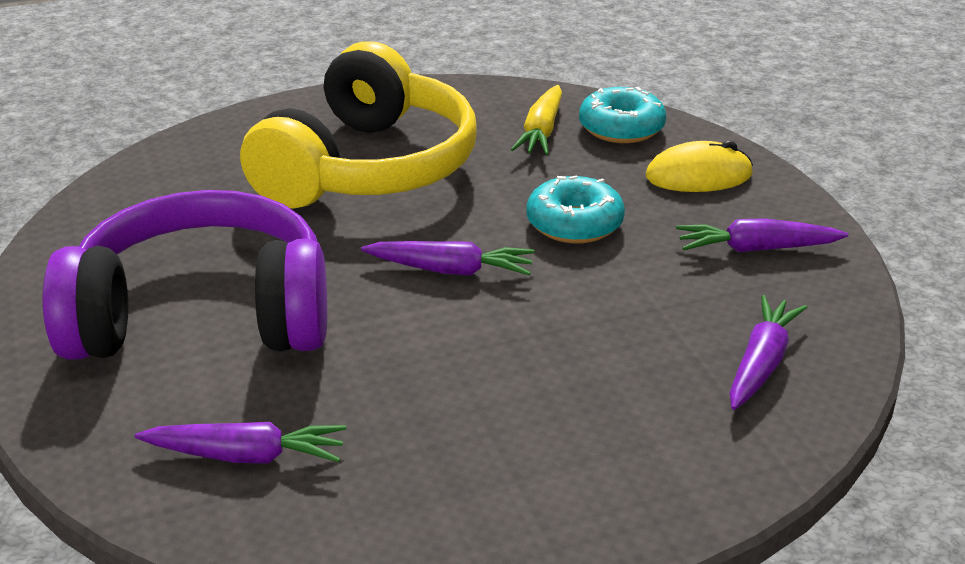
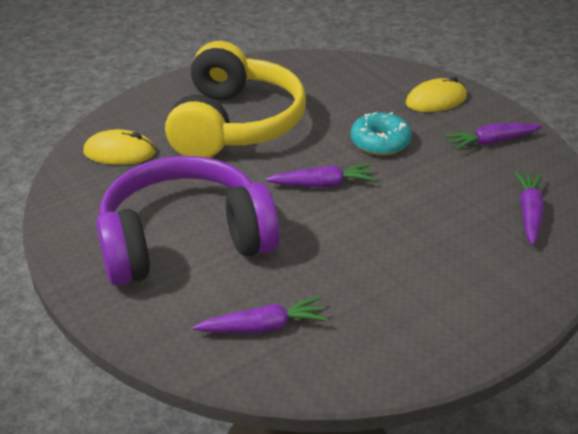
camera: 15 degrees left, 5 degrees up
(181, 183) = (119, 152): none -> yellow mouse
(541, 131) = (329, 84): yellow carrot -> none
(621, 128) = (375, 75): turquoise donut -> none

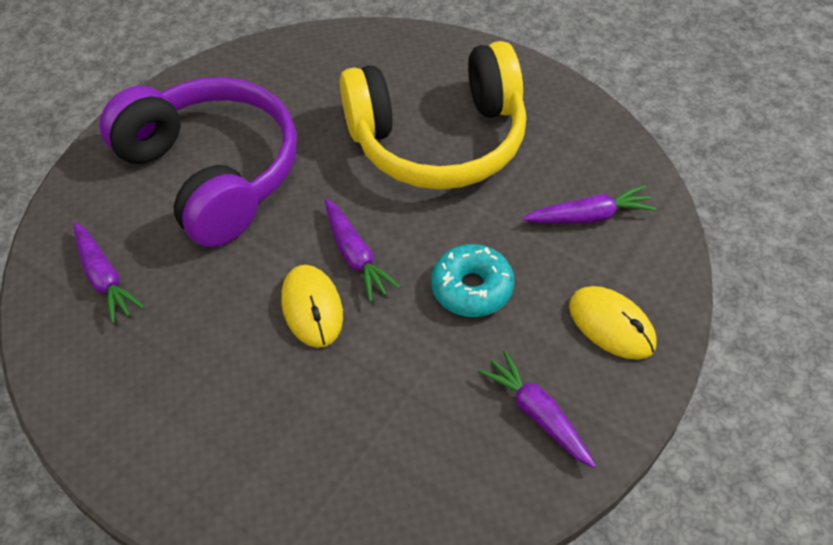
camera: 70 degrees right, 15 degrees up
(119, 152) = (337, 68): yellow mouse -> yellow mouse (312, 308)
(529, 213) = (388, 489): purple carrot -> purple carrot (589, 216)

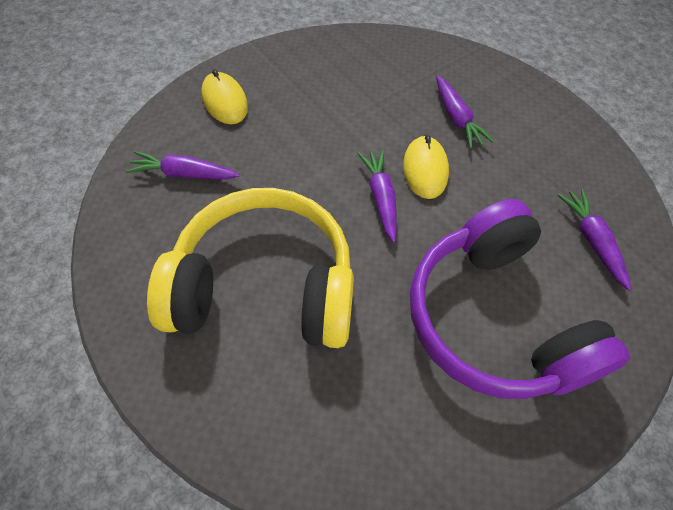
camera: 165 degrees left, 5 degrees up
(472, 288) = (303, 149): turquoise donut -> none
(538, 415) = (302, 71): purple carrot -> purple carrot (456, 118)

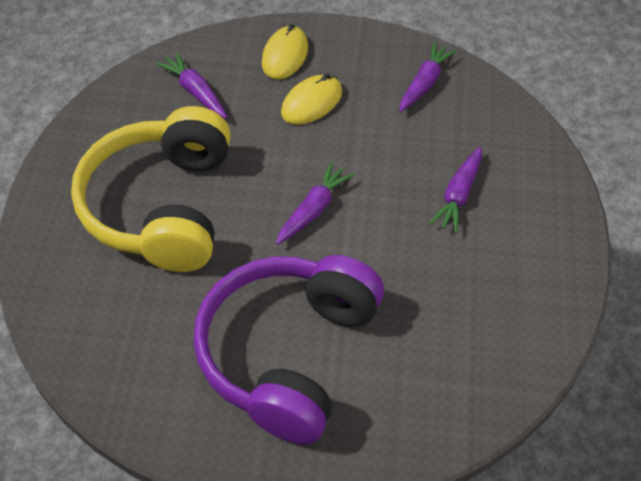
camera: 45 degrees right, 5 degrees down
(264, 286) = (161, 206): yellow headphones -> yellow headphones turned 135 degrees counterclockwise
(425, 169) = (376, 215): yellow mouse -> yellow mouse (311, 102)
(592, 241) = (442, 370): purple carrot -> purple carrot (424, 83)

